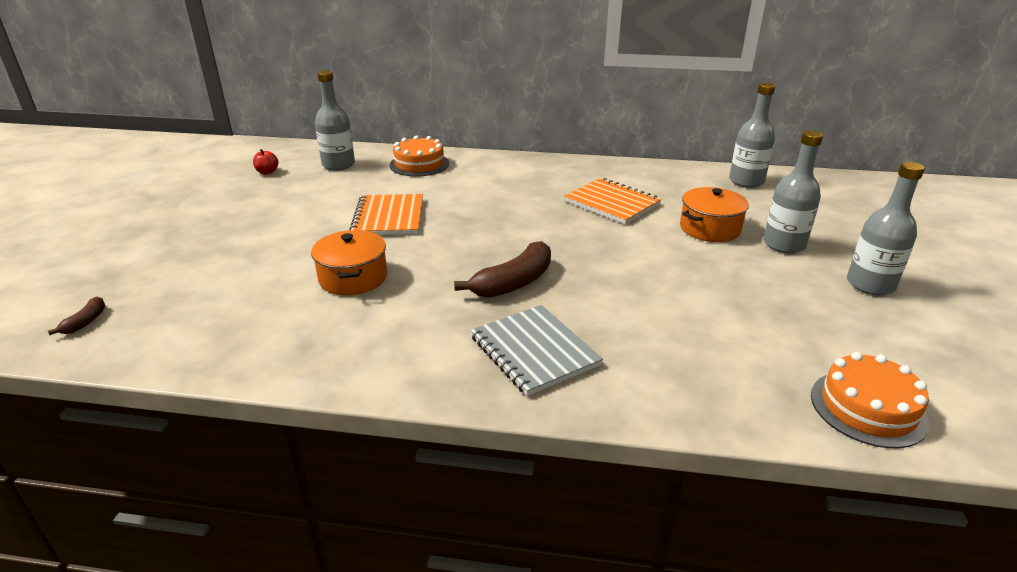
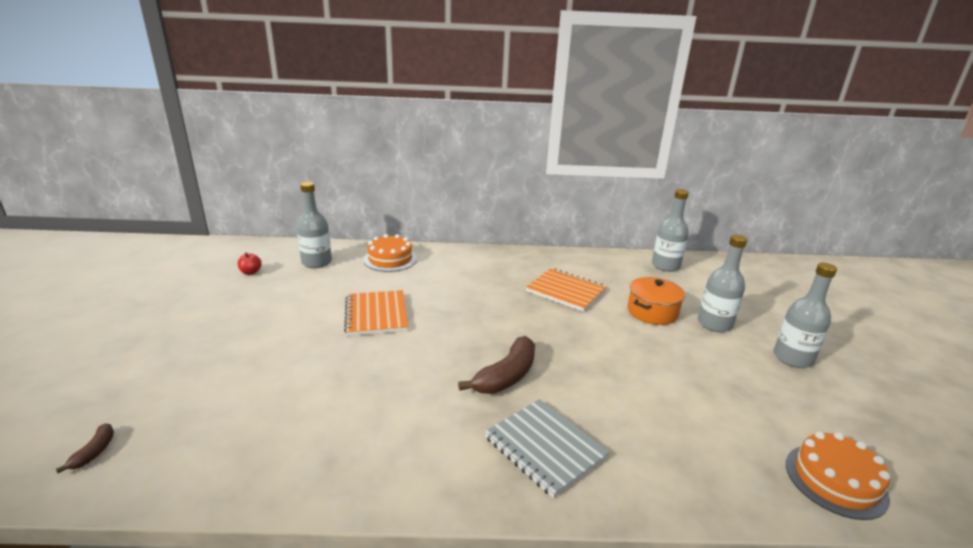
camera: 10 degrees left, 5 degrees down
(353, 278) = (358, 381): orange pot -> none

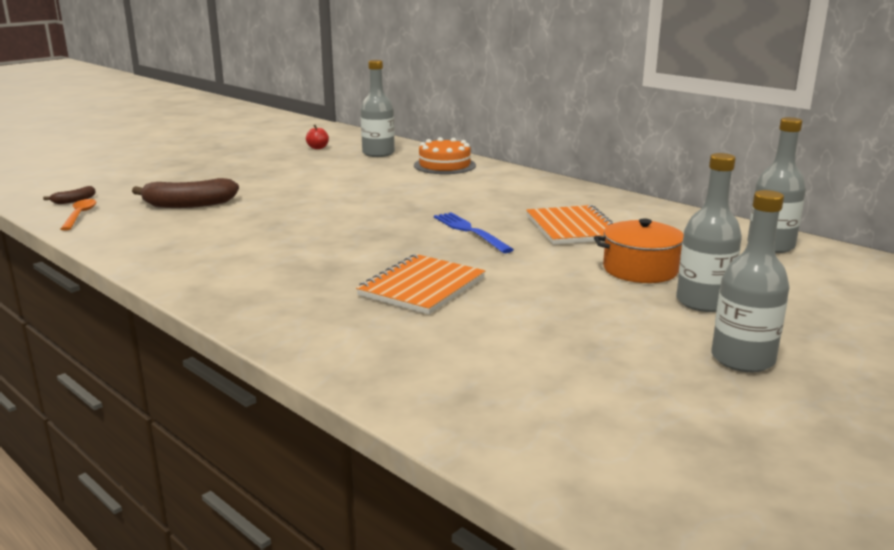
camera: 45 degrees right, 5 degrees down
(146, 469) = (80, 215): none -> orange spoon
(376, 314) = (354, 193): orange notebook -> orange notebook (422, 287)
(506, 376) = (372, 255): brown banana -> brown banana (188, 205)
(520, 321) = (470, 231): none -> blue fork
(545, 447) = (306, 298): grey notebook -> none
(835, 480) = (524, 433): orange cake -> none

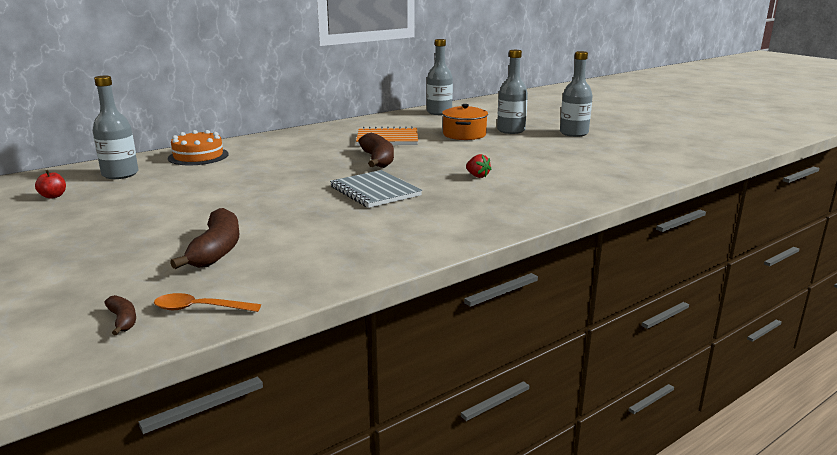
camera: 80 degrees left, 0 degrees up
(347, 240) = (375, 191): none -> grey notebook
(422, 287) = (477, 176): orange notebook -> red strawberry
(470, 231) = (378, 160): blue fork -> brown banana

